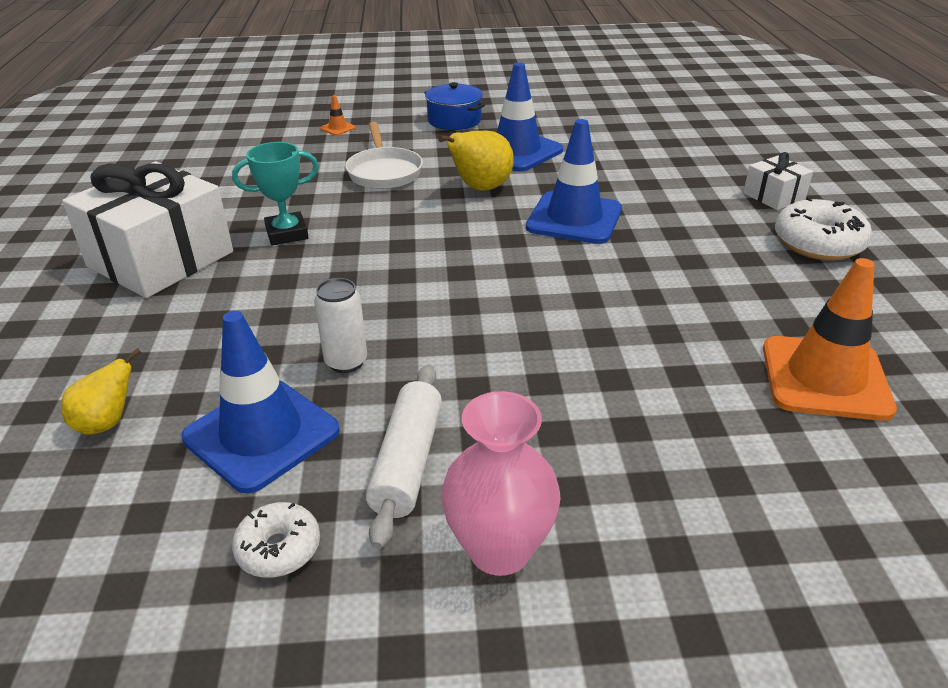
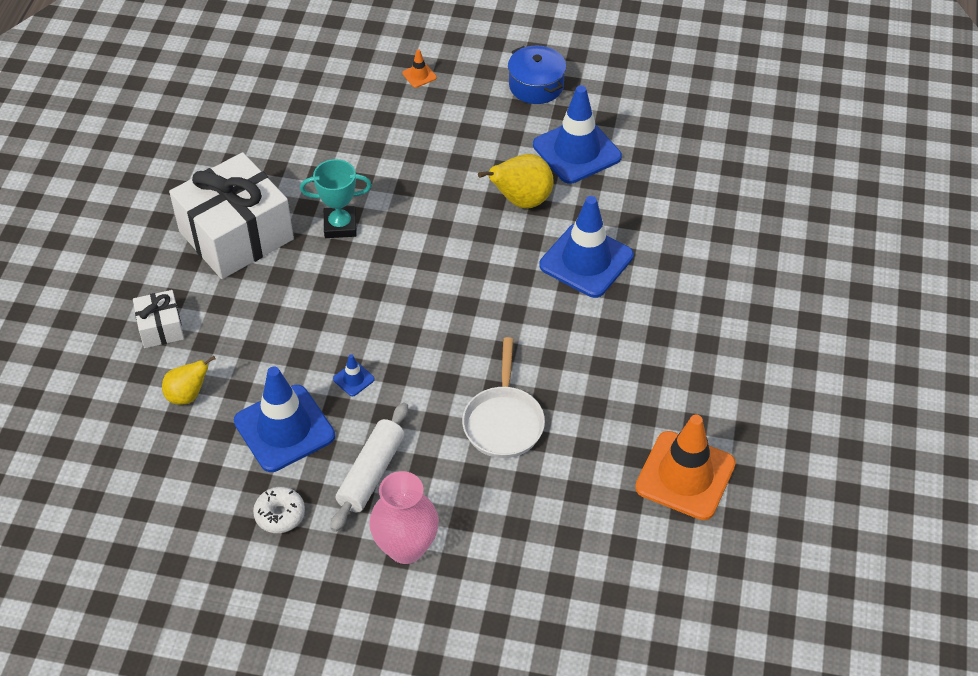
camera: 15 degrees right, 15 degrees up
(346, 362) = (353, 379): white can -> blue traffic cone
(384, 172) = (443, 156): white pan -> white pan (503, 421)
(774, 196) = (780, 271): white gift -> white gift (160, 328)
(818, 243) = (778, 340): white donut -> none

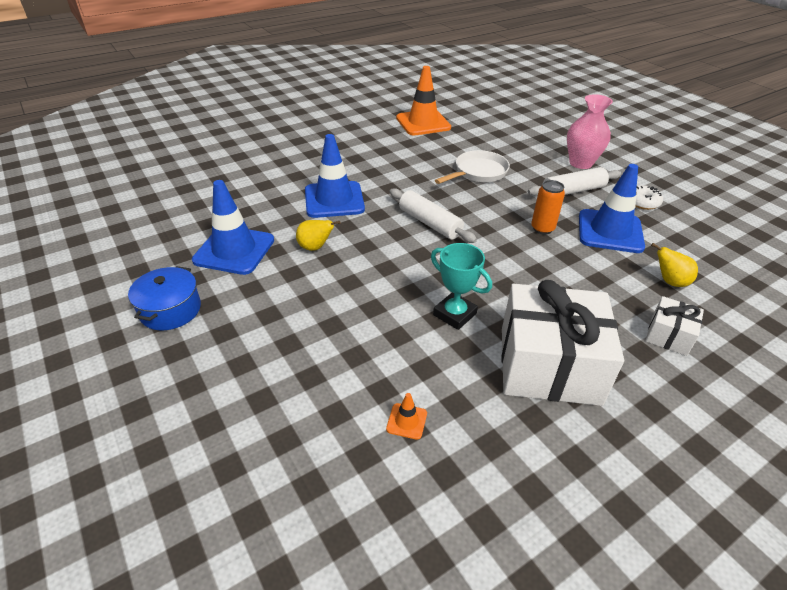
camera: 135 degrees left, 10 degrees down
(353, 379) = (542, 228): blue traffic cone -> orange can
(419, 75) = (224, 394): orange traffic cone -> orange traffic cone (406, 421)
(464, 302) = (430, 223): none -> white rolling pin
(521, 201) = (315, 247): yellow pear -> yellow pear, size x0.64

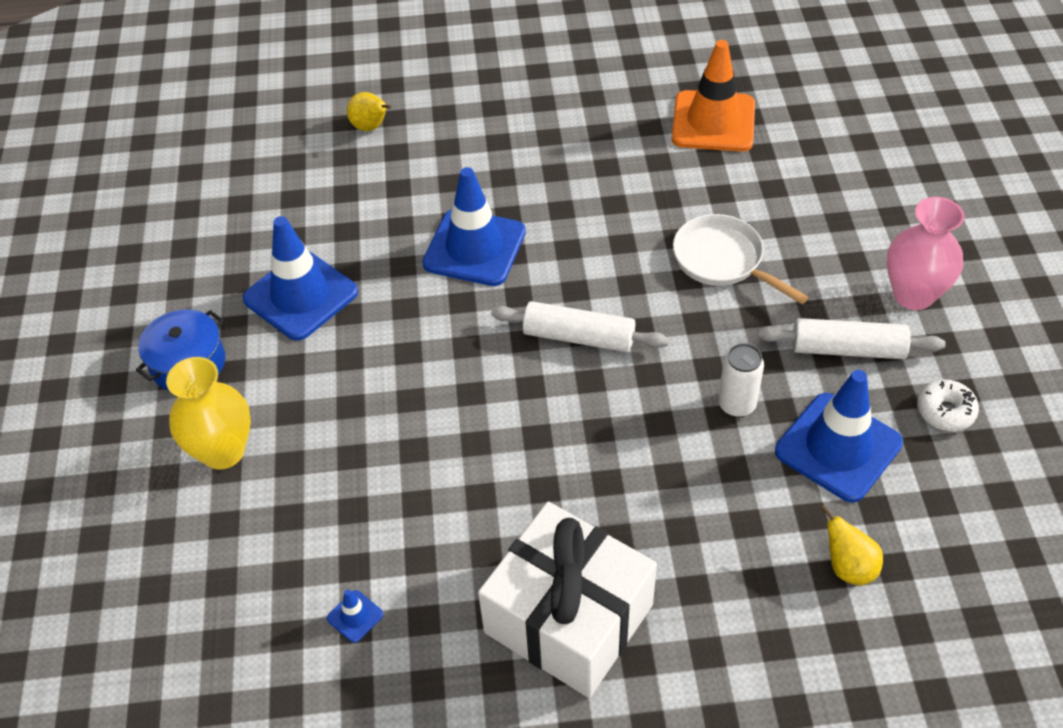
camera: 30 degrees right, 10 degrees up
(231, 353) = (223, 451): none -> yellow vase
(315, 247) = (401, 326): yellow pear -> yellow pear (371, 127)
(406, 421) = (355, 616): orange traffic cone -> blue traffic cone
(430, 223) = (579, 337): white rolling pin -> white rolling pin turned 60 degrees counterclockwise
(454, 314) = (506, 499): turquoise trophy -> none
(478, 172) = (723, 261): white pan -> white pan turned 120 degrees counterclockwise
(542, 228) = (736, 405): orange can -> white can
(669, 335) = (764, 646): white gift -> none

